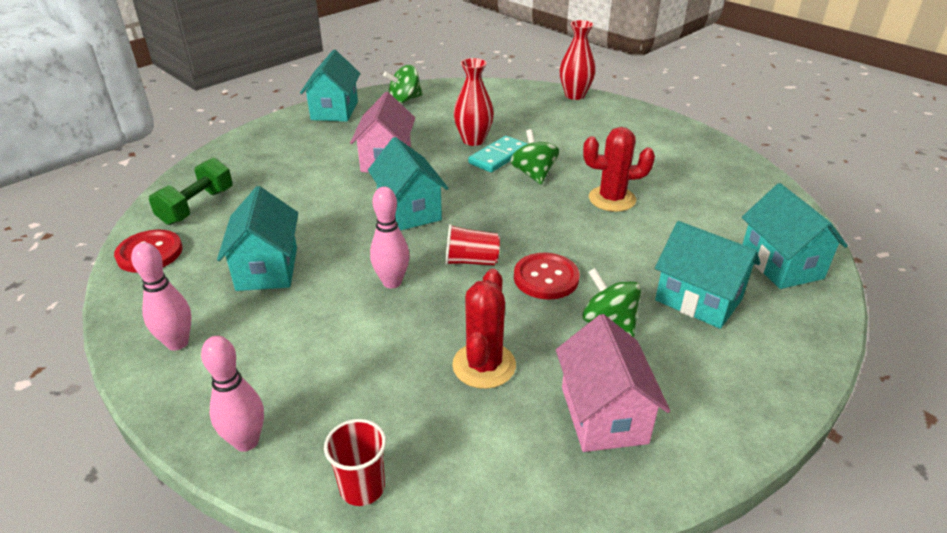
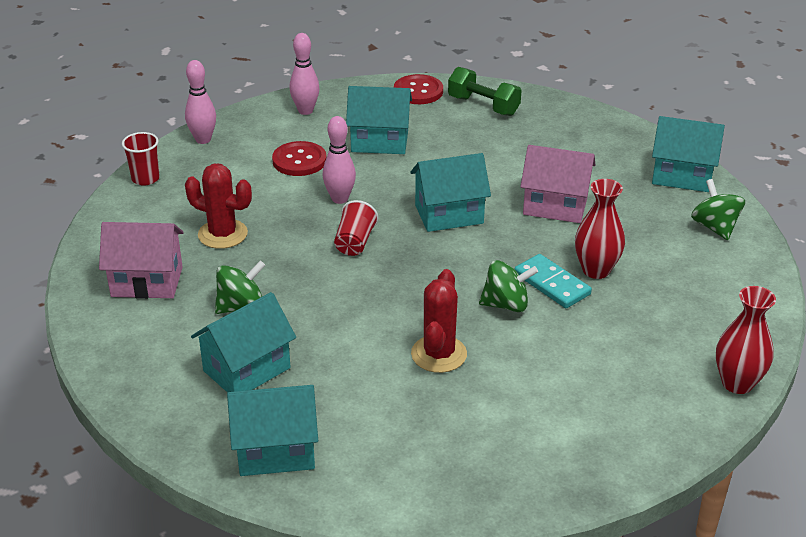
camera: 100 degrees right, 0 degrees up
(546, 278) = (315, 281): red button -> red button (299, 161)

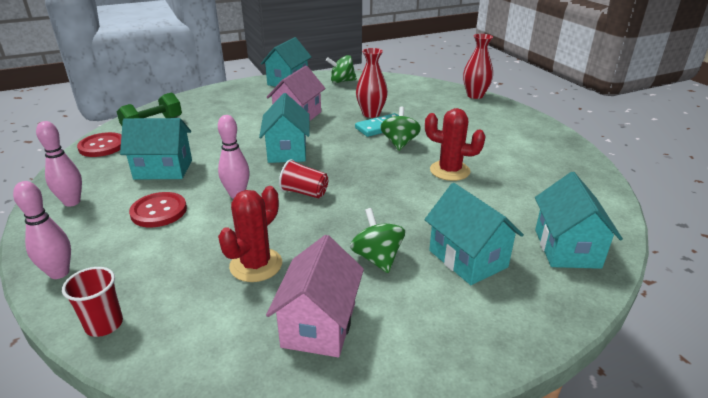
camera: 80 degrees left, 5 degrees down
(379, 141) = (163, 169): turquoise house -> turquoise house turned 75 degrees clockwise

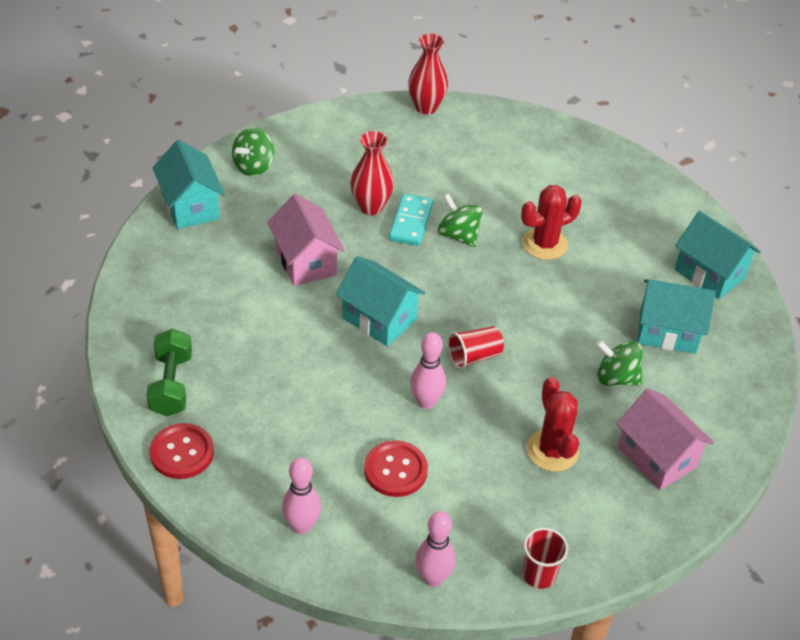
camera: 50 degrees left, 15 degrees up
(163, 169) = (307, 428): turquoise house -> none

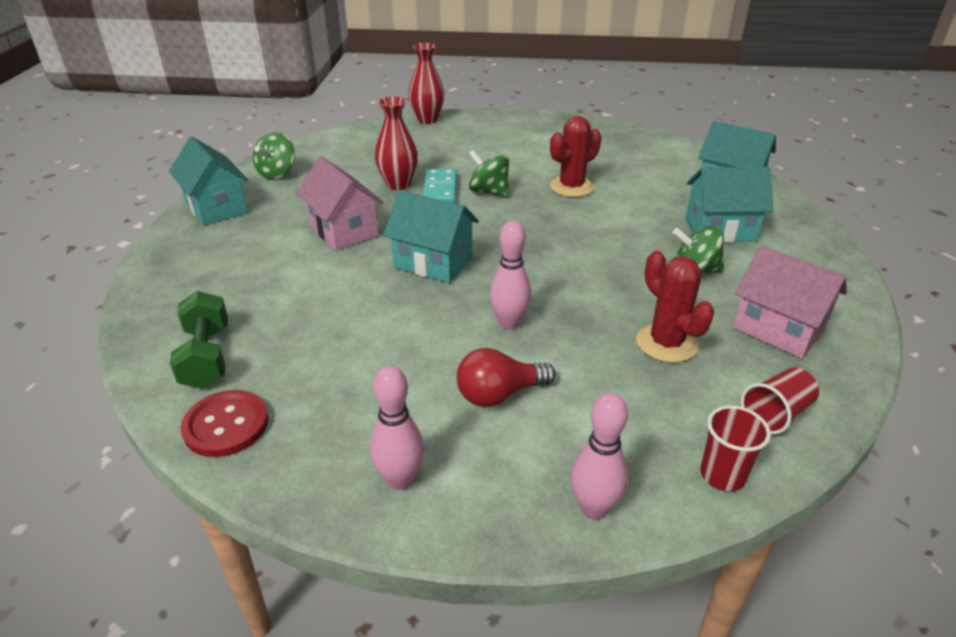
camera: 10 degrees left, 10 degrees down
(395, 470) = (499, 394): red button -> red light bulb
(474, 356) = (544, 277): red cup -> red cup (775, 414)

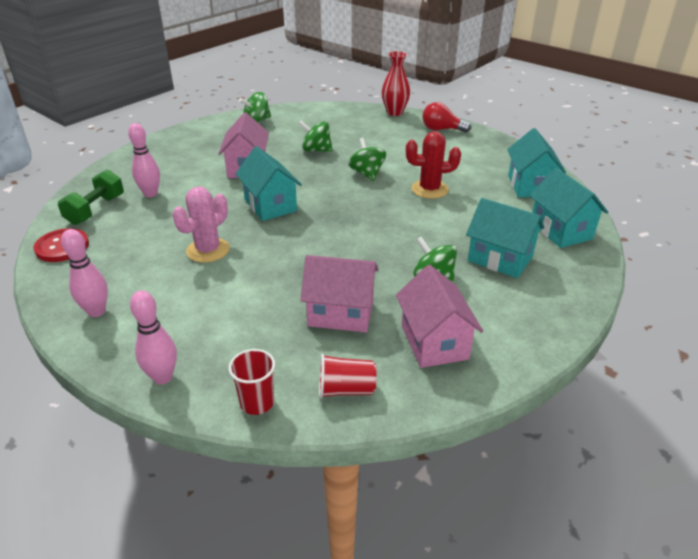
camera: 35 degrees right, 0 degrees up
(216, 207) = (200, 131): turquoise house -> turquoise house (530, 186)
(398, 184) = (316, 150): red vase -> green spinning top
(434, 342) = (208, 250): none -> pink cactus
(440, 189) = (337, 162): turquoise domino -> none
(499, 394) = (201, 294): red light bulb -> red light bulb (442, 129)
(509, 323) = (263, 258): pink bowling pin -> pink bowling pin (151, 194)
(666, 343) = (341, 313): red cactus -> pink house

